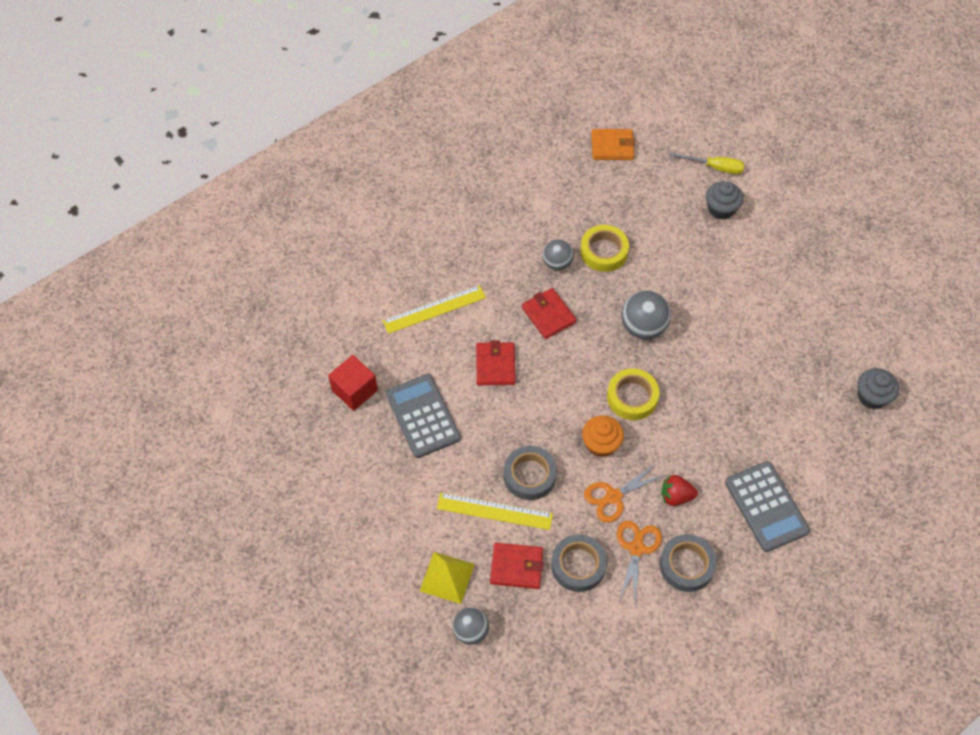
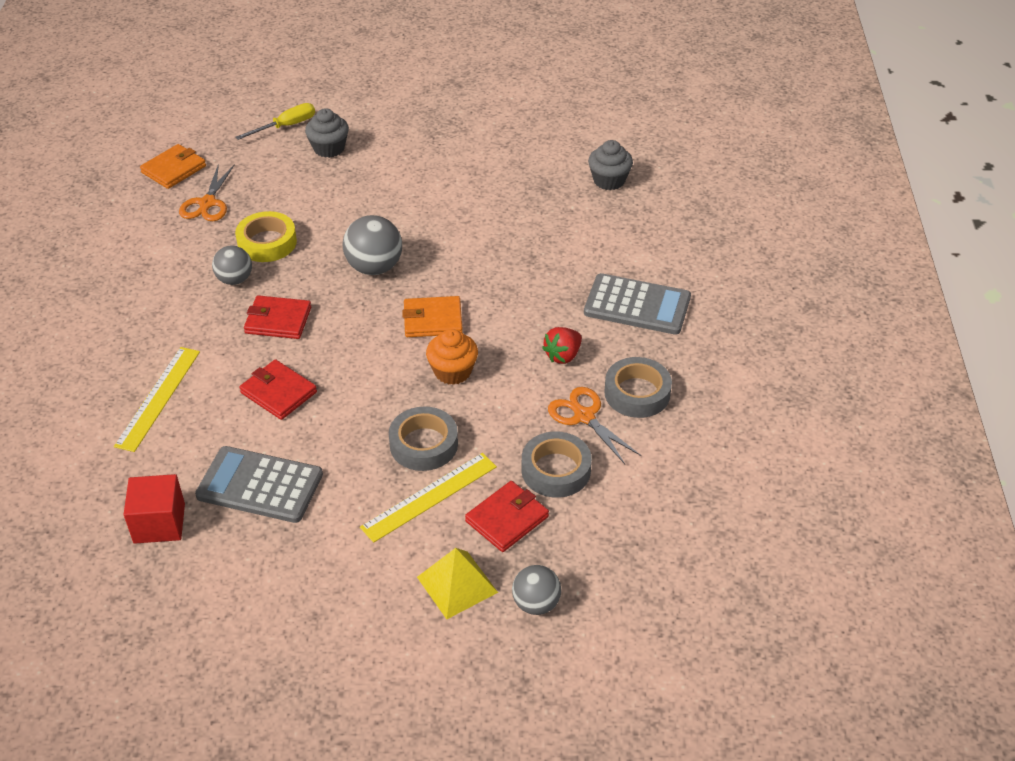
camera: 50 degrees left, 15 degrees down
(613, 496) = (515, 398): orange scissors -> orange scissors (207, 203)
(632, 397) = (433, 320): yellow tape -> orange wallet

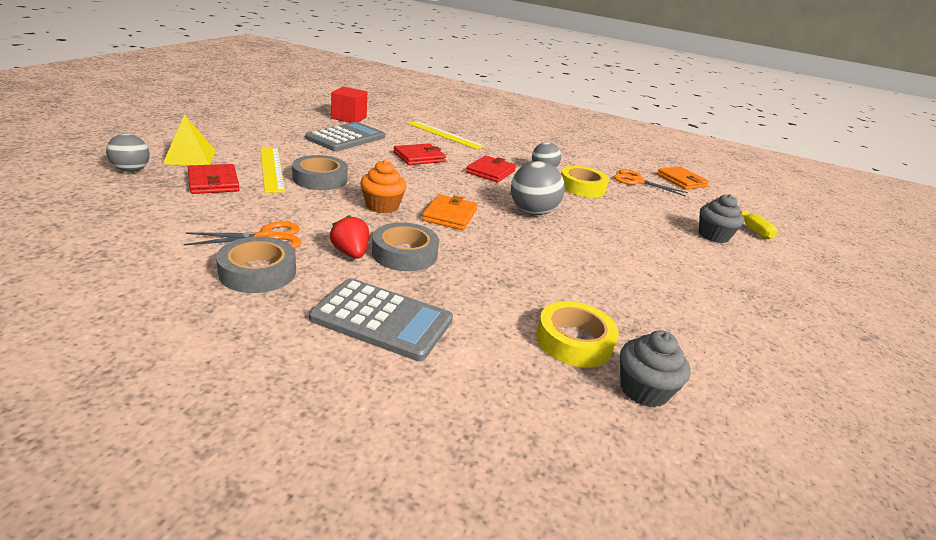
camera: 105 degrees right, 15 degrees down
(556, 470) = (228, 210): grey tape -> grey tape (404, 253)
(582, 213) = (574, 341): none -> yellow tape
(637, 305) = (382, 320): grey calculator -> grey calculator turned 105 degrees counterclockwise

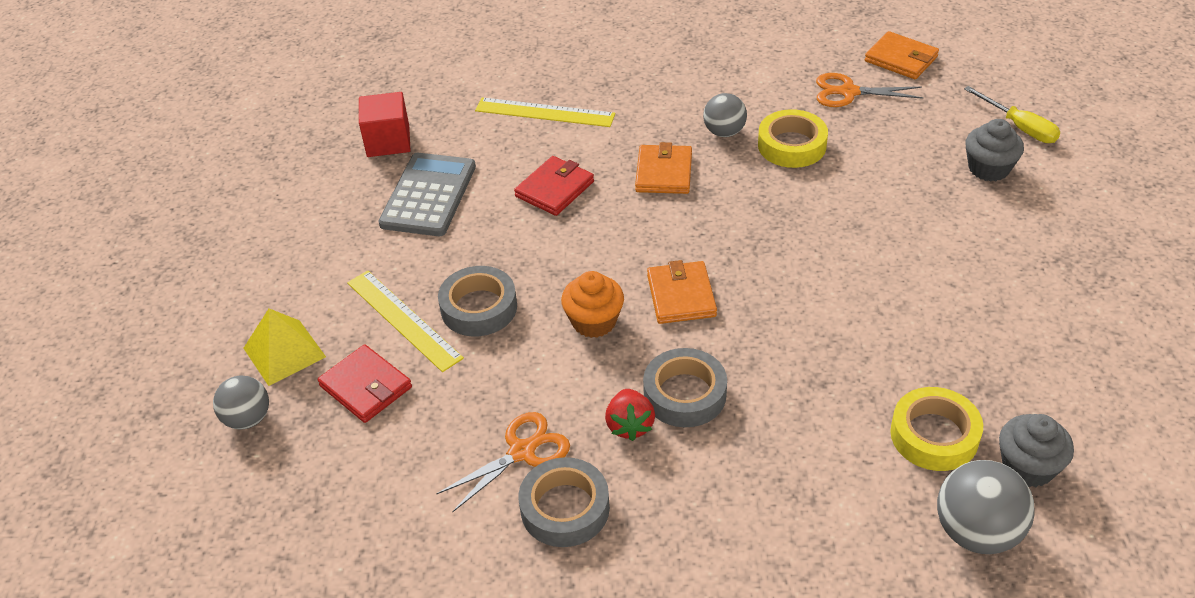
camera: 15 degrees left, 15 degrees up
(350, 253) = (630, 425): red strawberry -> red strawberry turned 135 degrees counterclockwise
(382, 320) = (740, 507): grey calculator -> none
(491, 172) = (664, 173): red wallet -> orange wallet
(532, 212) = (767, 235): grey ball -> grey ball (976, 532)

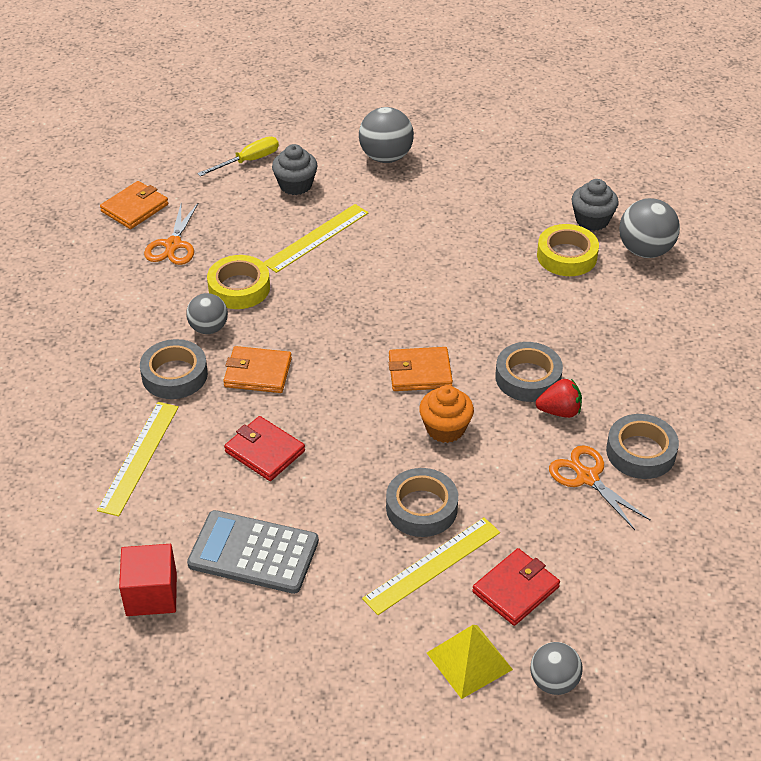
camera: 90 degrees left, 0 degrees up
(653, 119) = (174, 375): none -> grey tape
(895, 194) = (316, 238): none -> yellow ruler
(1082, 241) = (386, 157): none -> grey ball

